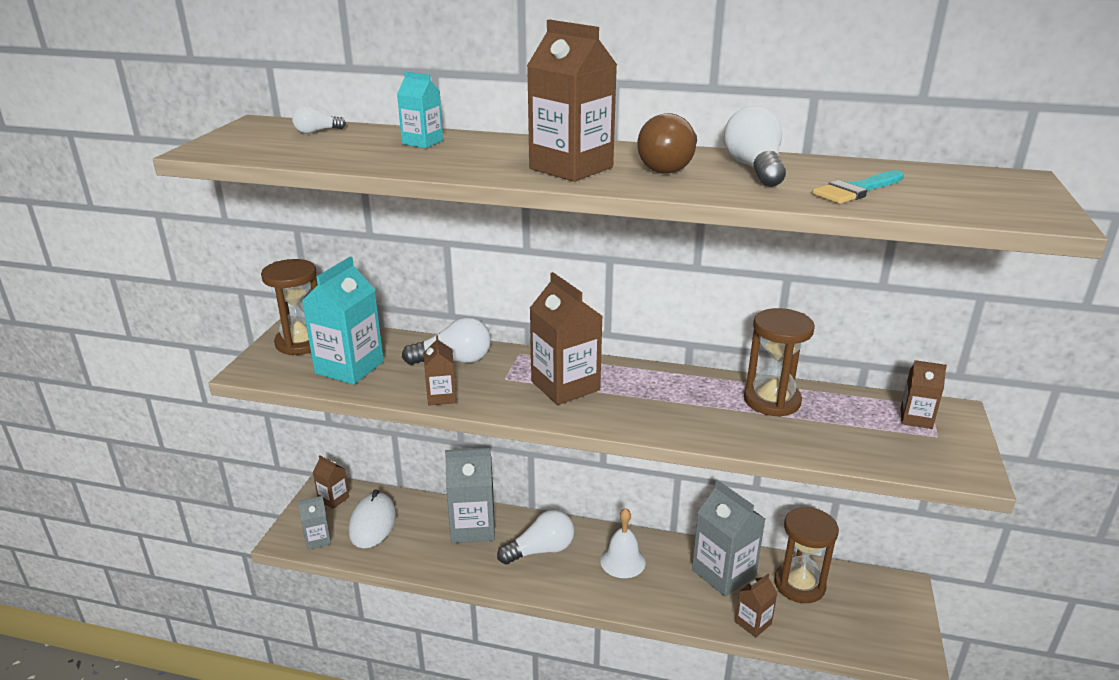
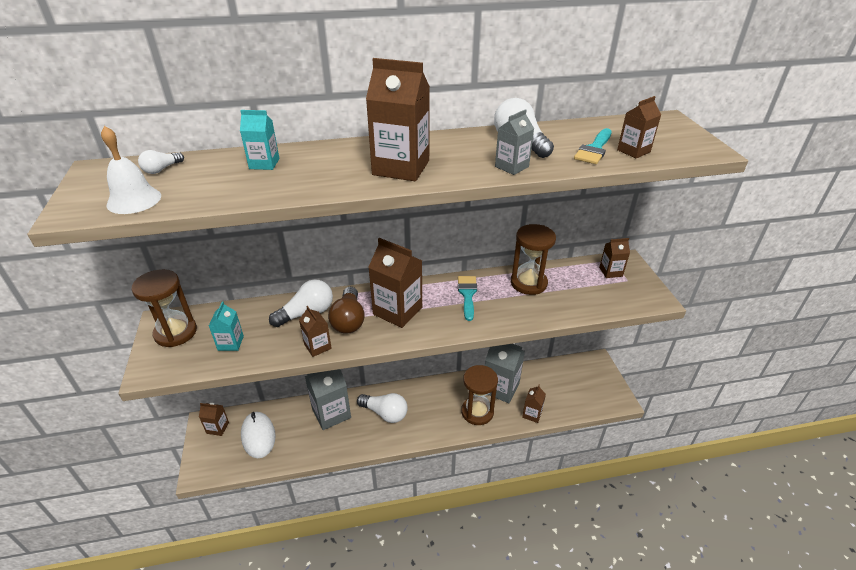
camera: 25 degrees left, 10 degrees up
(318, 539) = (223, 463): grey carton -> grey carton (511, 167)
(349, 367) = (230, 343): turquoise carton -> turquoise carton, size x0.54
(541, 550) = (385, 413): white light bulb -> white light bulb turned 75 degrees clockwise
(622, 561) = (439, 402): white bell -> white bell (134, 200)
(670, 166) = (465, 151): brown light bulb -> brown light bulb (348, 320)
(672, 392) = (467, 294): none -> turquoise brush
(799, 585) = (544, 380): brown hourglass -> brown hourglass (477, 412)
(916, 200) = (633, 151): none -> brown carton

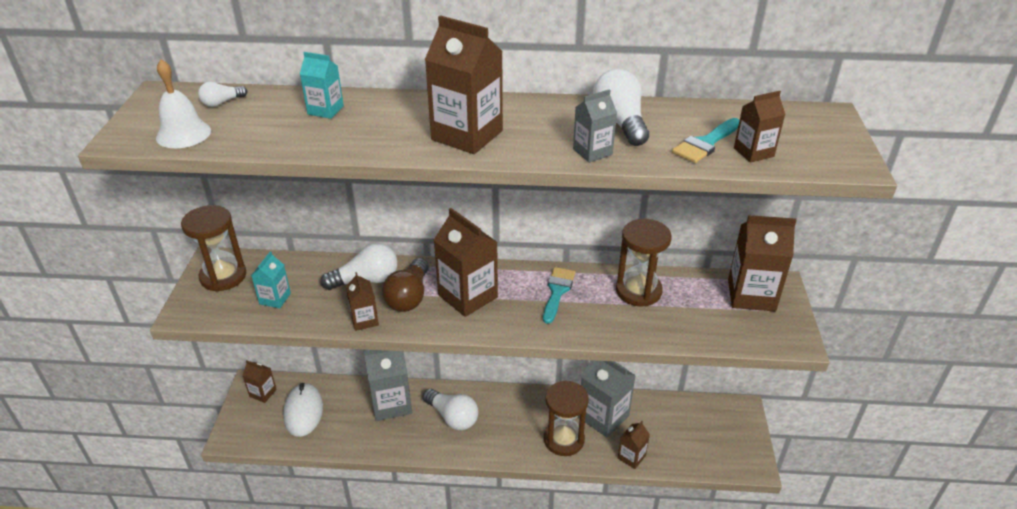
camera: 15 degrees right, 0 degrees up
(610, 272) = (751, 295): brown carton -> brown carton, size x1.86

